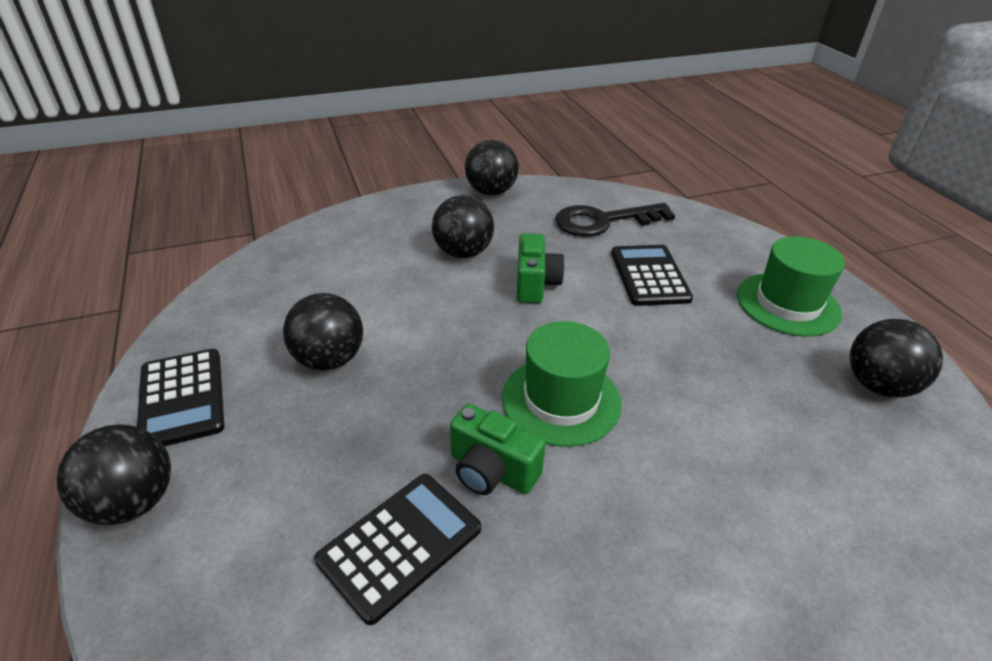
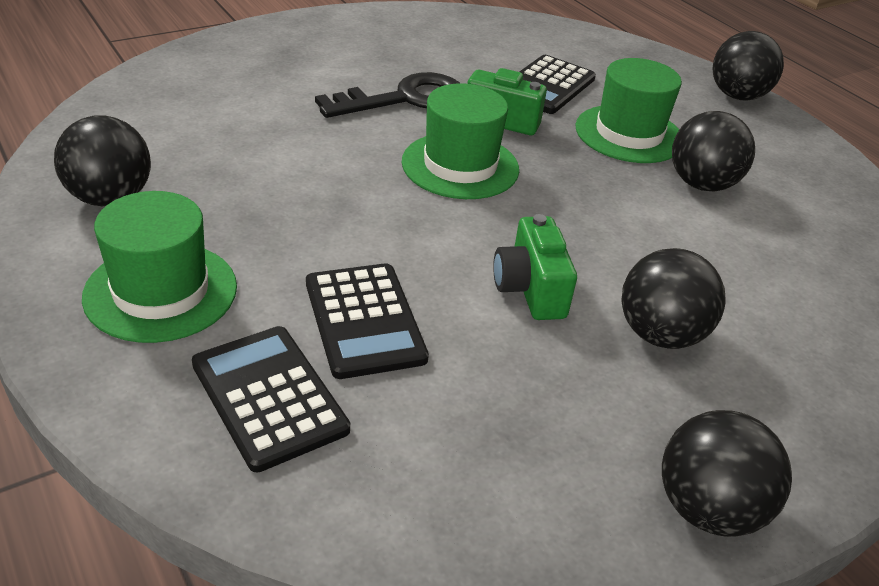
camera: 165 degrees right, 0 degrees up
(182, 398) = (789, 149): black calculator -> black calculator (269, 397)
(350, 434) = (629, 134): none -> green hat
(603, 221) = (449, 441): black key -> black key (405, 99)

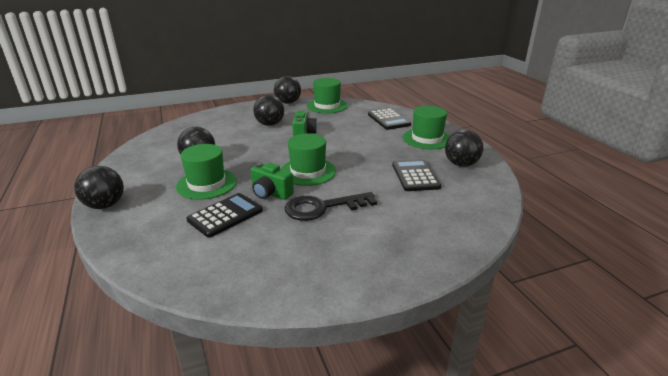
camera: 165 degrees left, 10 degrees down
(364, 320) = (361, 130): black calculator -> black calculator (415, 176)
(532, 494) = (327, 106): none -> green hat

